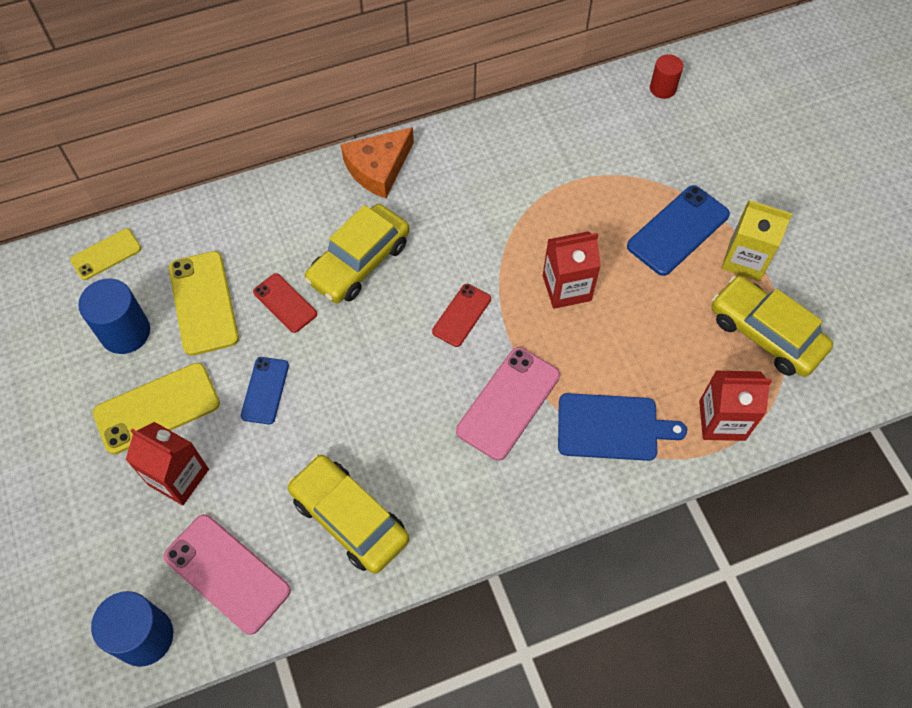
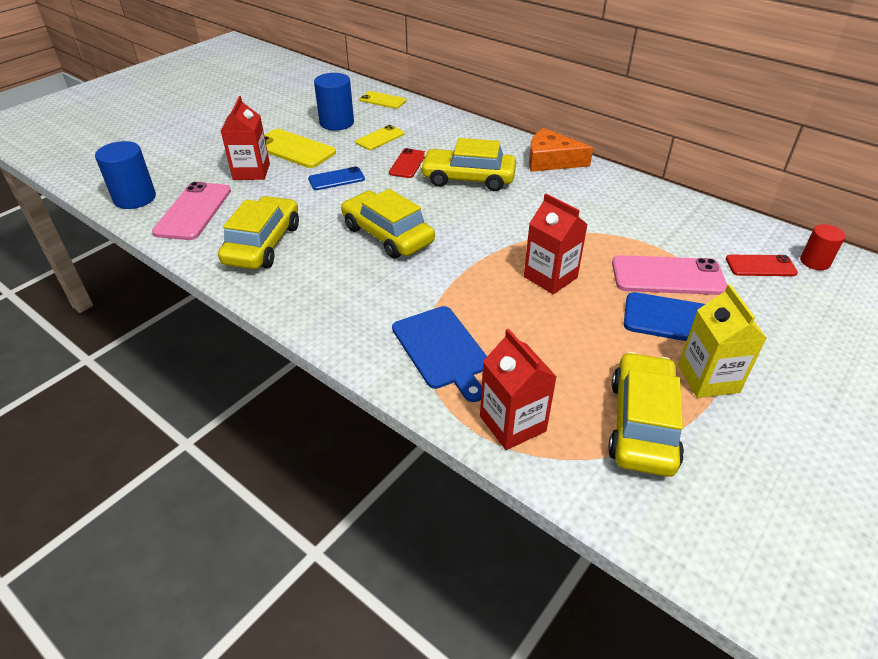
camera: 60 degrees right, 20 degrees down
(203, 303) = (380, 138): yellow phone -> yellow phone, size x0.60
(412, 389) = (387, 235): none -> yellow car
(461, 315) = (471, 235): red phone -> red phone (760, 266)
(508, 403) = (415, 283): pink phone -> pink phone (667, 276)

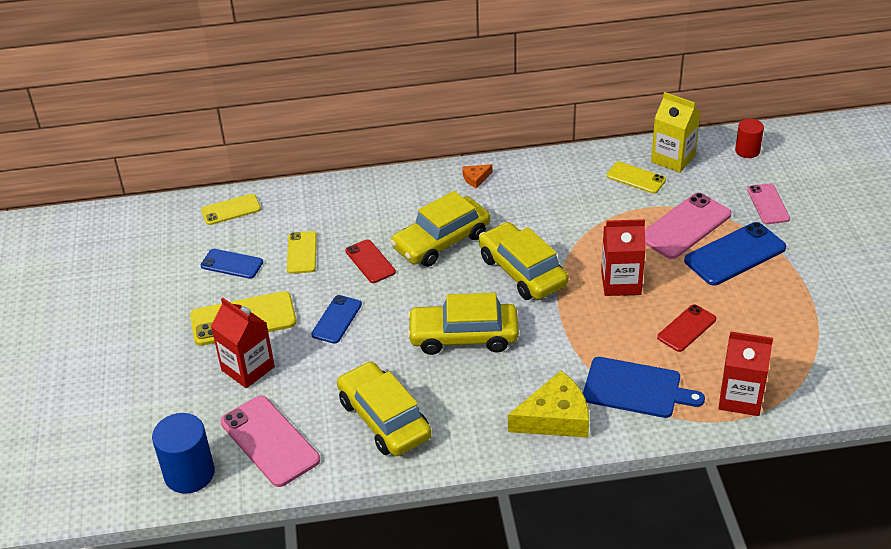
camera: 45 degrees left, 0 degrees up
(337, 123) = (232, 264): blue cylinder -> blue phone
(355, 322) = (555, 417): none -> yellow cheese
(551, 160) = (476, 178): orange cheese -> orange cheese, size x0.46
(642, 424) = (798, 340): yellow car -> yellow car (522, 271)
(675, 224) = (636, 178): none -> yellow phone
(708, 378) = (793, 283): yellow carton -> yellow carton (673, 159)
(760, 266) = (724, 177): red phone -> red phone (686, 328)
(776, 308) = (768, 204): none -> pink phone

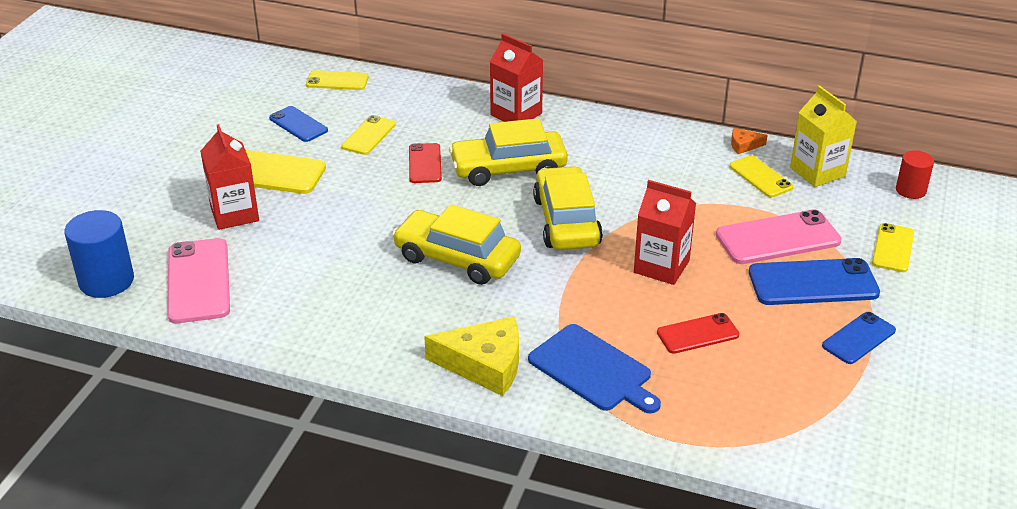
camera: 25 degrees right, 5 degrees down
(336, 319) = (350, 201): blue phone -> blue phone (858, 338)
(384, 419) = (318, 302): yellow car -> none
(476, 178) = (590, 126): orange cheese -> orange cheese (743, 145)
(740, 398) = (701, 423): red carton -> red carton (516, 114)
(768, 204) = (893, 248): pink phone -> yellow phone

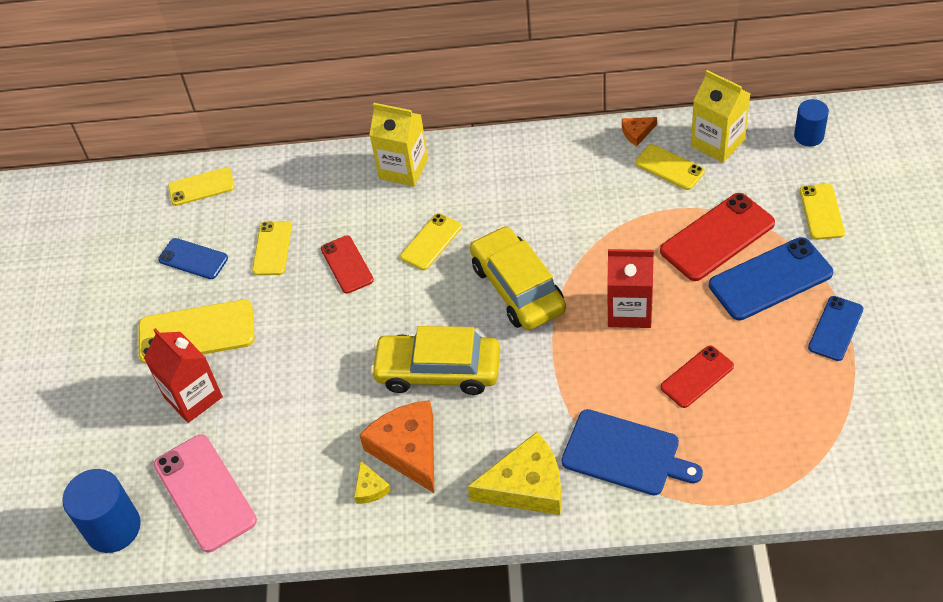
camera: 15 degrees left, 15 degrees up
(342, 322) = (370, 488): none -> yellow cheese
(394, 305) = (408, 449): none -> orange cheese
(508, 169) = (431, 242): yellow car -> yellow phone
(516, 114) = (403, 169): red carton -> yellow carton
(778, 238) = (717, 237): pink phone -> red phone
(910, 190) = (809, 136): red cylinder -> blue cylinder

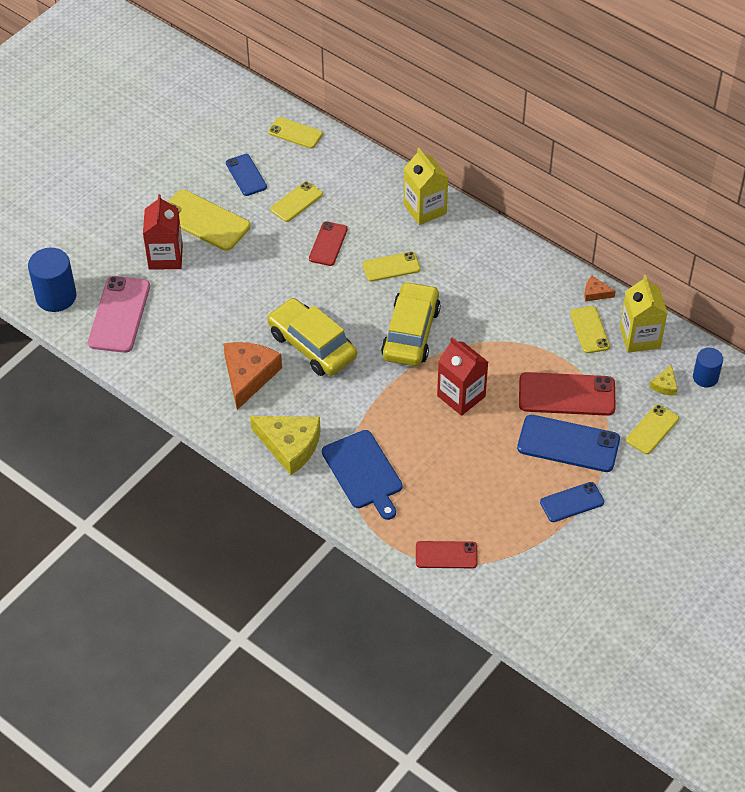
camera: 35 degrees right, 0 degrees up
(370, 488) = (206, 380): yellow cheese -> yellow cheese (664, 385)
(697, 377) = (455, 464): red phone -> red phone (446, 555)

